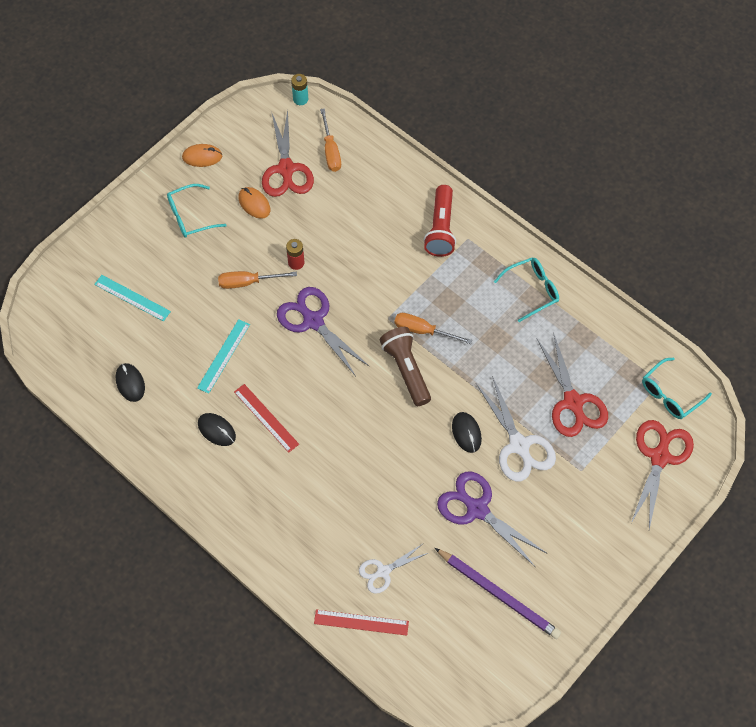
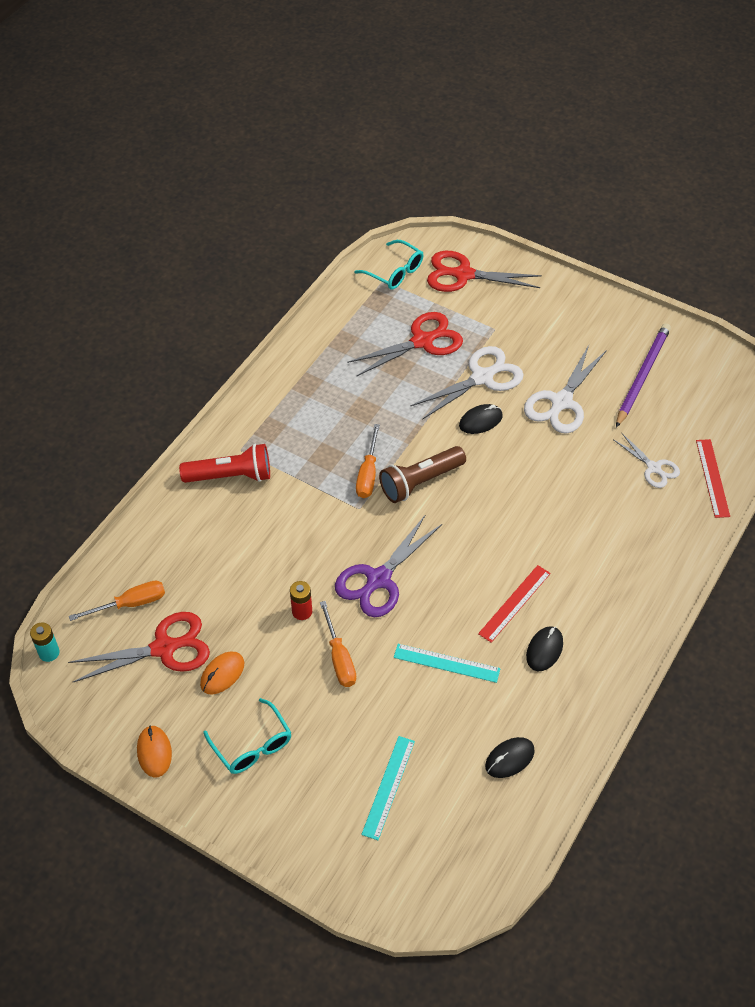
camera: 100 degrees left, 10 degrees down
(477, 509) = (561, 402): purple scissors -> white scissors
(532, 290) = (297, 386): turquoise glasses -> none

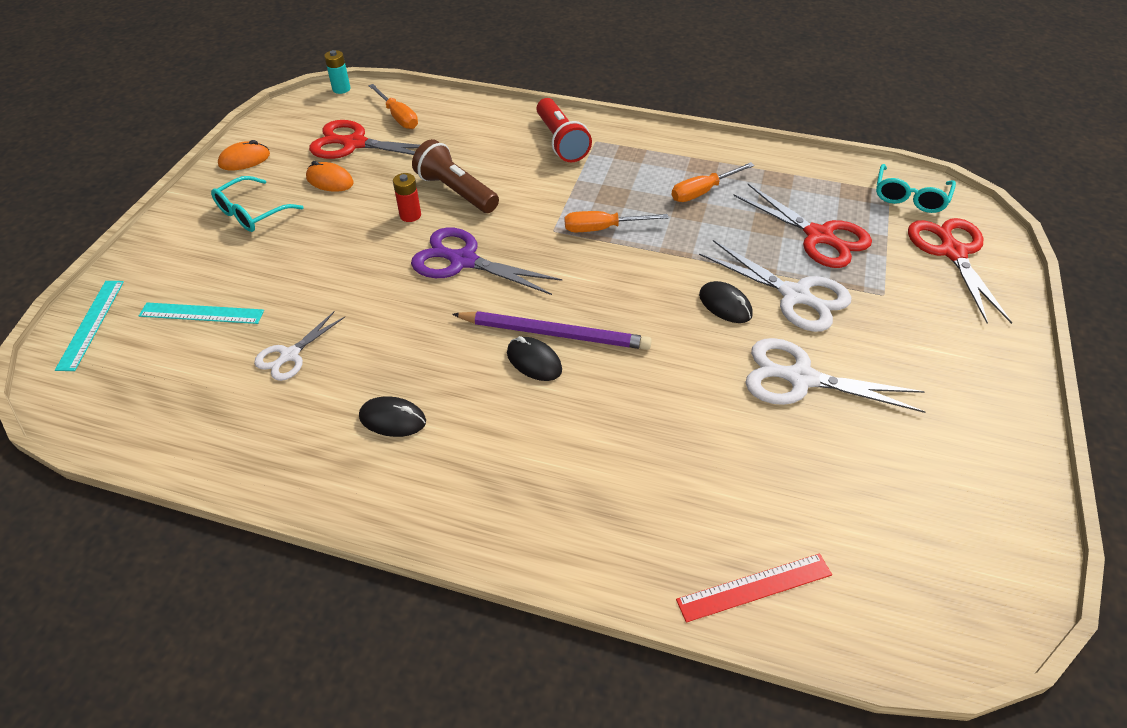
camera: 75 degrees right, 5 degrees down
(164, 648) = (354, 144): red scissors -> red scissors turned 135 degrees clockwise
(339, 658) = (358, 250): orange screwdriver -> orange screwdriver (702, 192)
(420, 482) = (608, 269): brown flashlight -> brown flashlight (456, 191)
(446, 663) = (362, 333): turquoise ruler -> turquoise ruler (91, 324)
(509, 759) = (234, 409): black mouse -> black mouse (534, 361)
(514, 603) = (457, 380): red ruler -> none
(642, 376) = (906, 465): purple pencil -> purple pencil (554, 333)
(654, 468) = (736, 503): white scissors -> white scissors (289, 355)

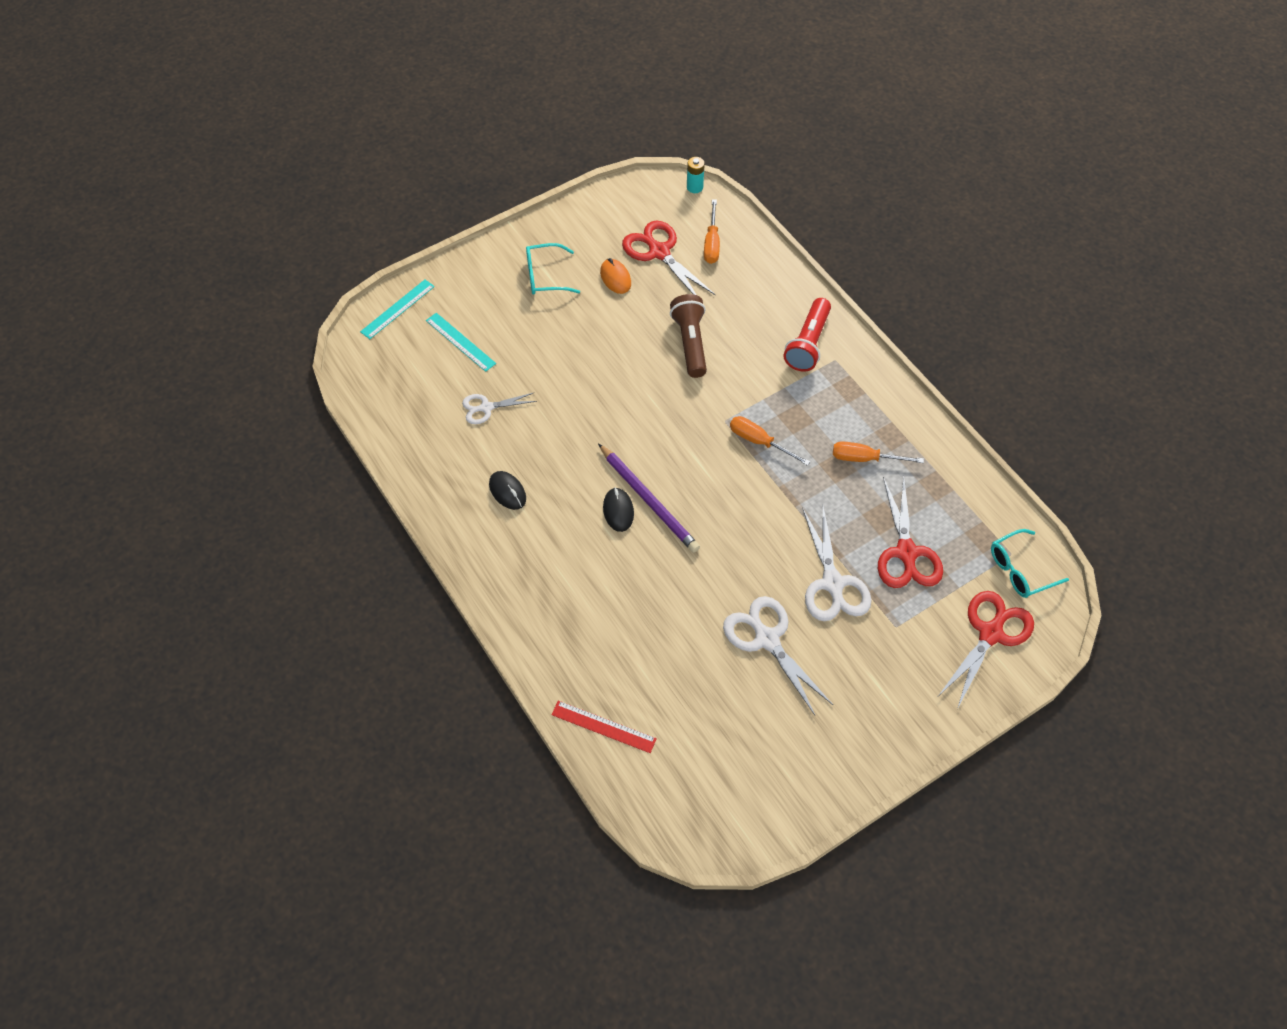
camera: 40 degrees right, 10 degrees up
(244, 160) = (575, 222): orange mouse -> none
(410, 215) = (642, 344): red battery -> none
(463, 260) = (643, 405): purple scissors -> none
(725, 305) = (777, 557): black mouse -> none

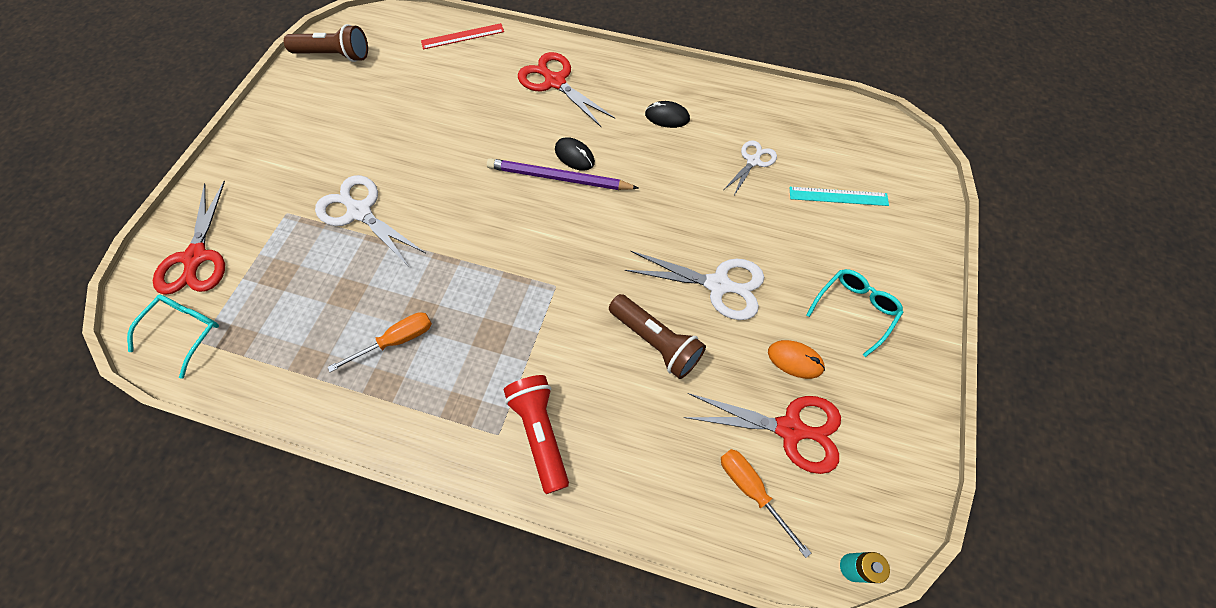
camera: 140 degrees right, 5 degrees up
(397, 309) = (919, 187): turquoise ruler -> none
(752, 800) = (334, 55): none -> brown flashlight
(759, 442) = (508, 288): orange screwdriver -> none
(767, 639) = (388, 143): white scissors -> white scissors (718, 285)
(906, 553) = (307, 277): red scissors -> red scissors (555, 81)

